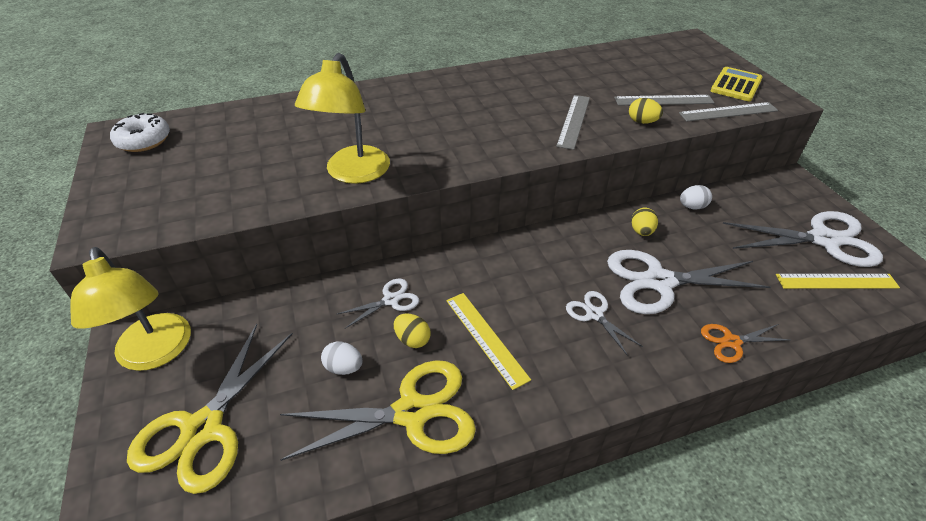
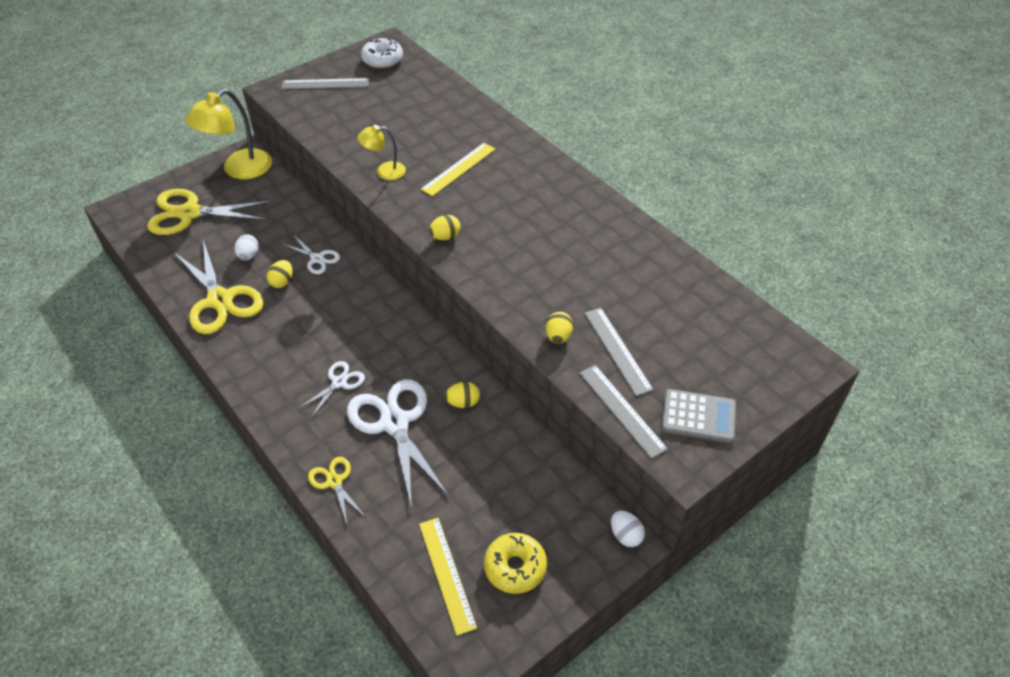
camera: 70 degrees right, 5 degrees up
(353, 173) = (384, 171): yellow lamp -> yellow lamp, size x0.54
(485, 154) = (445, 237): none -> yellow egg
(486, 338) = (294, 321): yellow ruler -> yellow ruler (458, 169)
(573, 121) = (533, 284): grey ruler -> grey ruler (325, 84)
(692, 207) = (523, 442): white egg -> white egg (625, 535)
(731, 342) = (334, 481): orange scissors -> yellow scissors
(736, 85) = (698, 416): yellow calculator -> grey calculator
(823, 240) = (515, 567): white scissors -> yellow donut

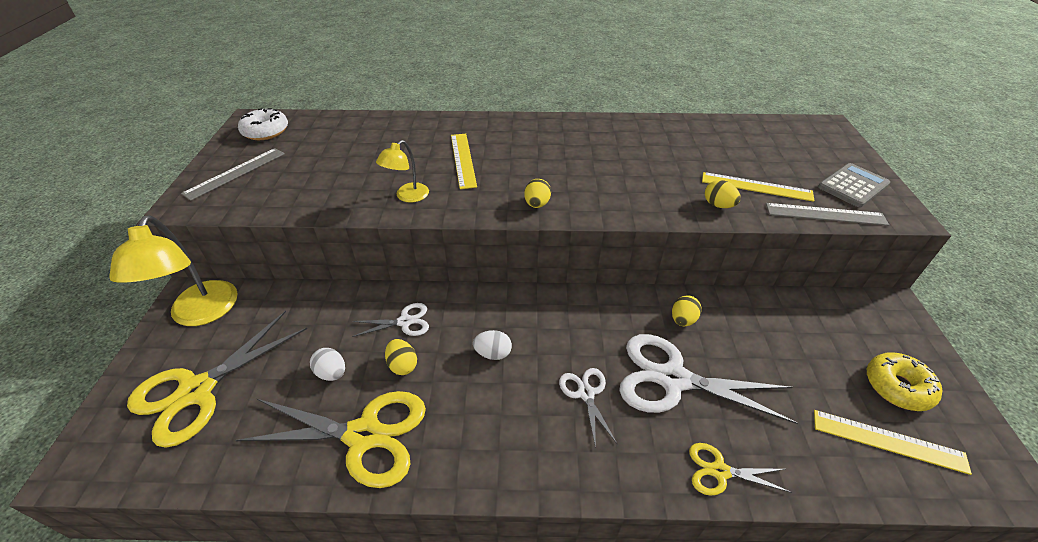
camera: 50 degrees left, 5 degrees down
(617, 350) = (756, 186): grey ruler -> yellow ruler
(625, 535) = (886, 304): white egg -> white egg (493, 353)

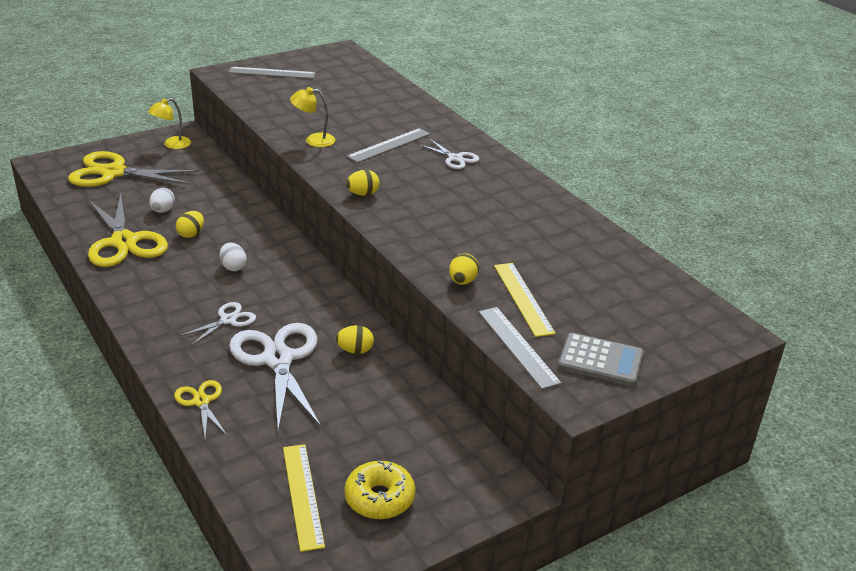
camera: 55 degrees right, 10 degrees down
(201, 314) = (172, 145): yellow lamp -> yellow lamp, size x0.54
(266, 131) = (333, 61): white donut -> none
(405, 322) = (232, 220): white scissors -> white scissors (455, 158)
(463, 160) = (389, 145): yellow ruler -> grey ruler

